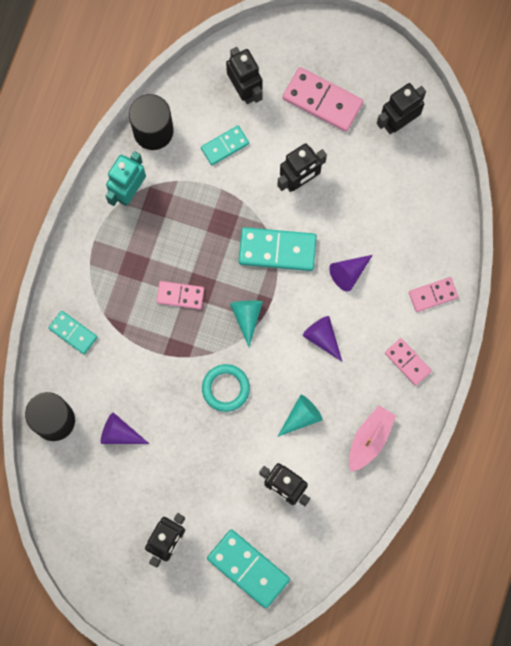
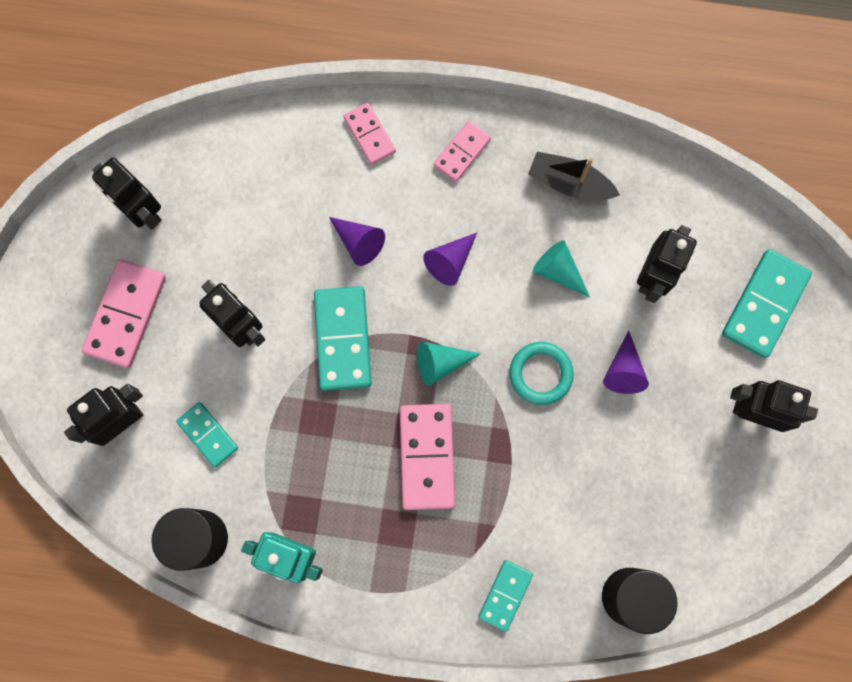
camera: 100 degrees left, 0 degrees up
(119, 433) = (629, 503): purple cone -> purple cone (623, 370)
(180, 295) = (427, 457): pink domino -> pink domino, size x1.67
(369, 439) = (569, 183): pink boat -> black boat

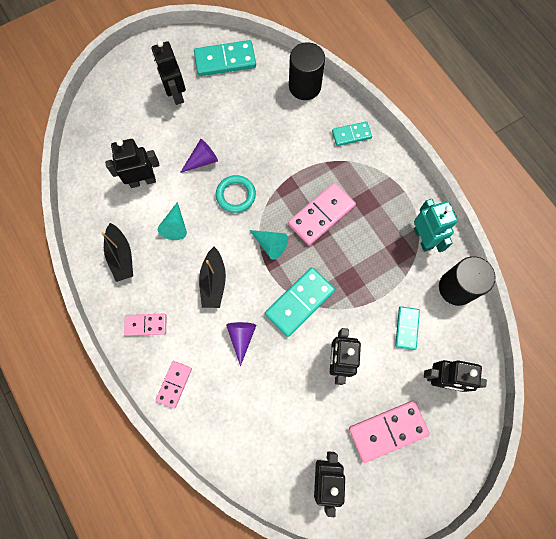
camera: 130 degrees left, 5 degrees down
(450, 262) = (213, 282): purple cone -> black boat
(764, 304) = (117, 124): turquoise domino -> turquoise domino (225, 60)

